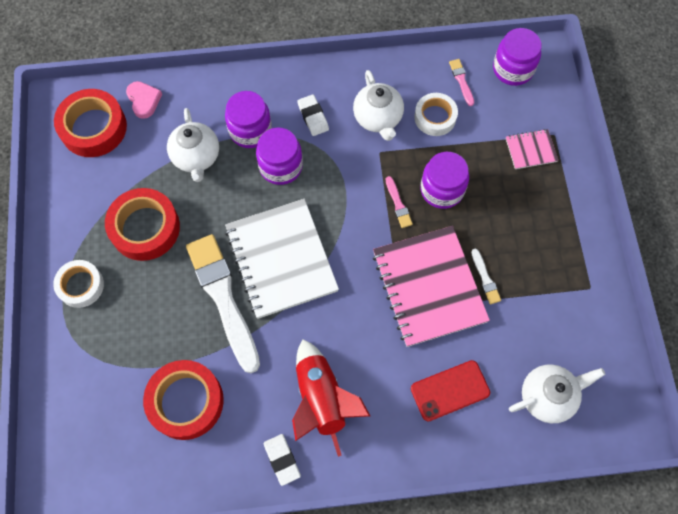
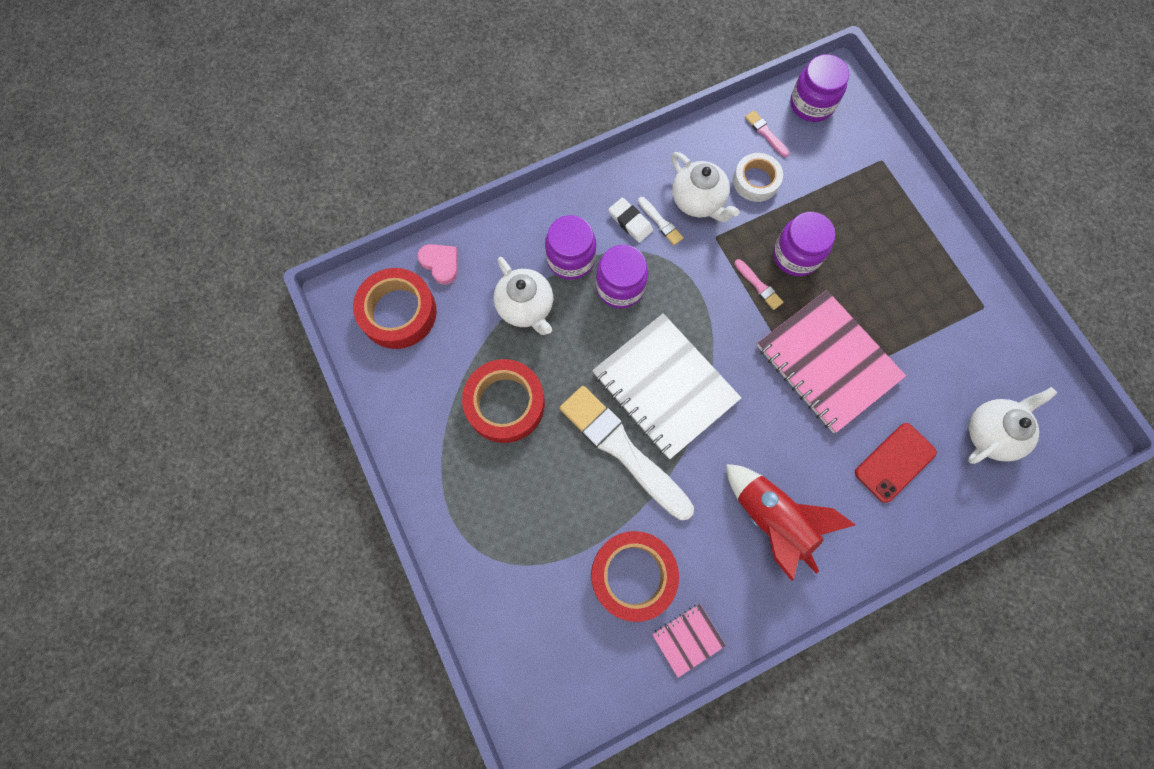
camera: 20 degrees left, 5 degrees up
(81, 285) = (463, 492): white tape -> none
(282, 460) = (759, 598): white eraser -> none
(485, 278) = (879, 333): white brush -> white brush (660, 222)
(530, 150) = (866, 183): pink notebook -> pink notebook (688, 639)

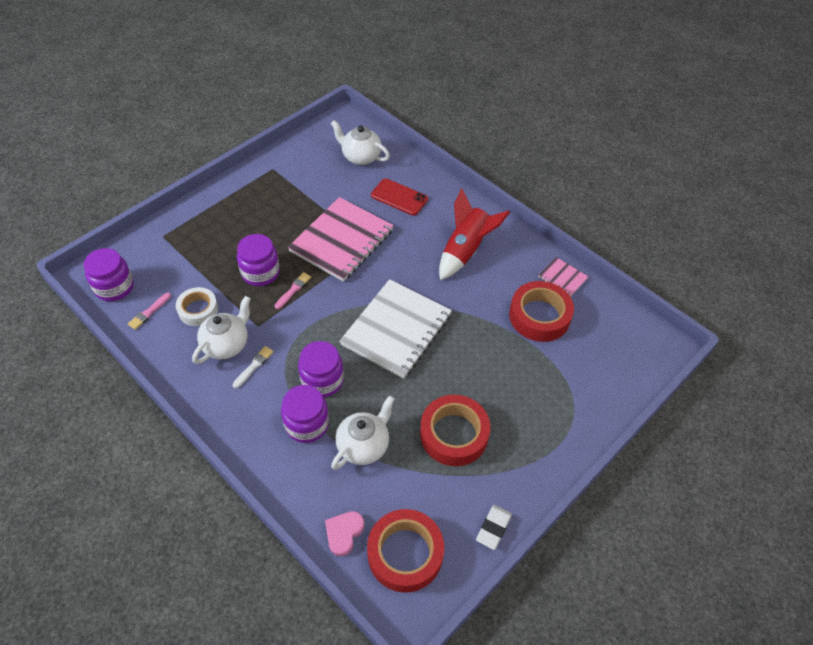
camera: 110 degrees left, 20 degrees down
(622, 450) = (456, 344): white brush -> none
(630, 222) = (258, 388): white eraser -> white eraser (493, 528)

